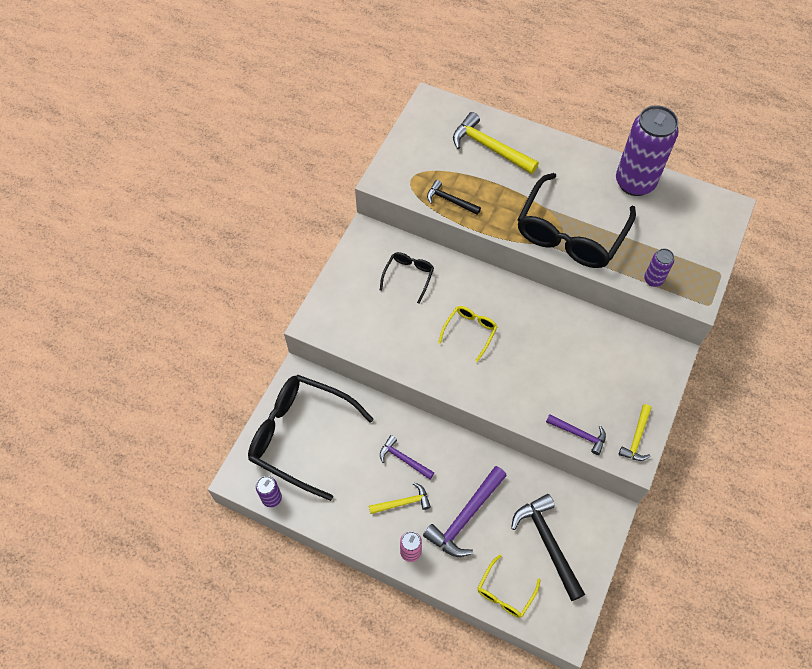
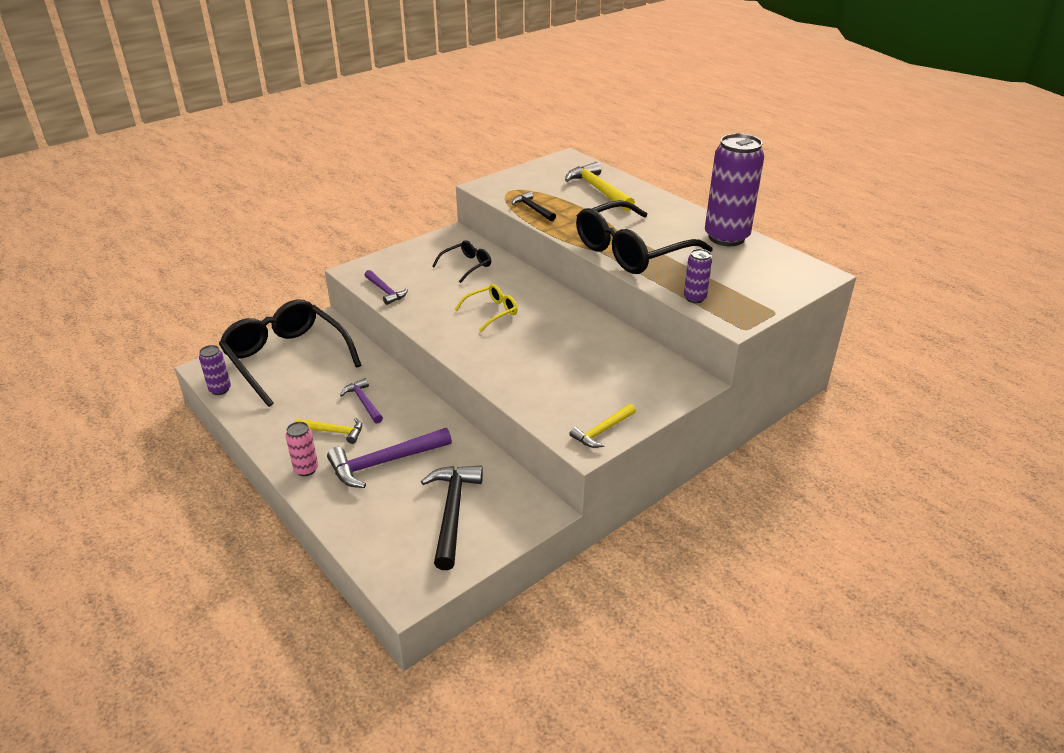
camera: 25 degrees right, 25 degrees down
(505, 593) = (371, 535): yellow glasses -> none
(579, 434) = (540, 409): purple hammer -> purple hammer (385, 291)

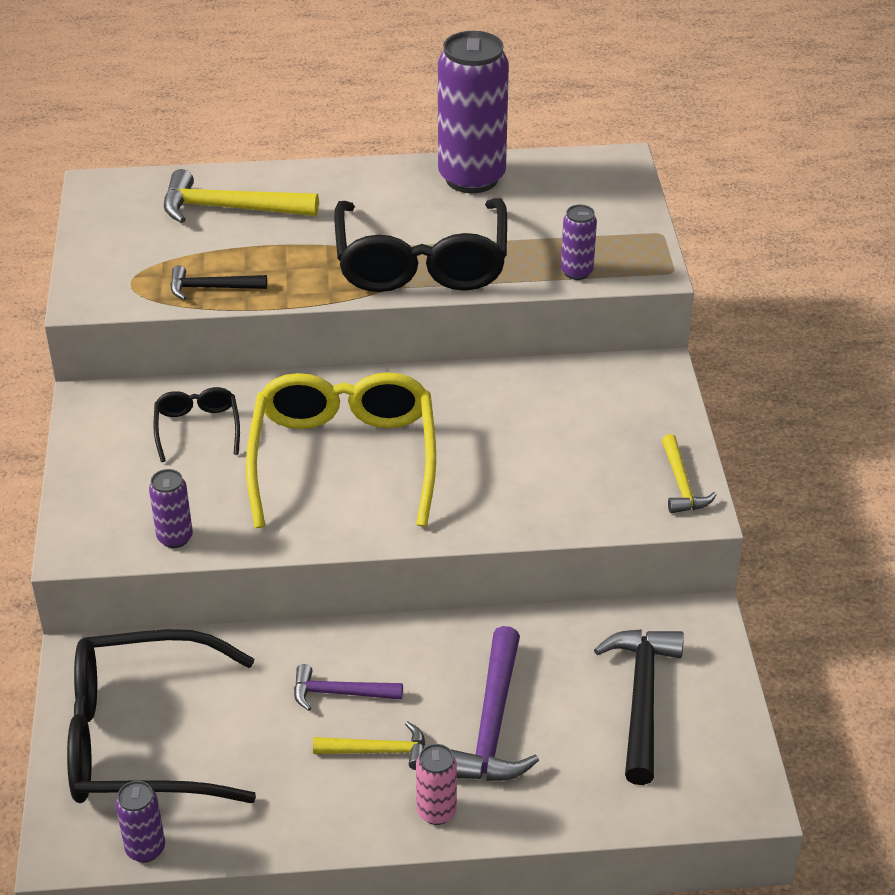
camera: 55 degrees left, 5 degrees up
(334, 431) = (378, 751): yellow hammer -> yellow hammer turned 45 degrees clockwise
(385, 291) = (175, 538): purple hammer -> purple can
(452, 512) = (641, 699): black hammer -> black hammer turned 60 degrees clockwise
(492, 312) = (344, 458): yellow glasses -> yellow glasses, size x2.14

